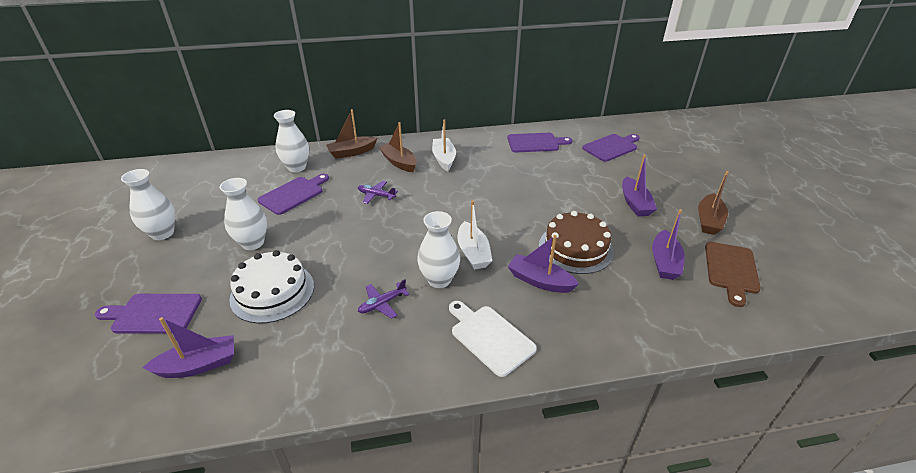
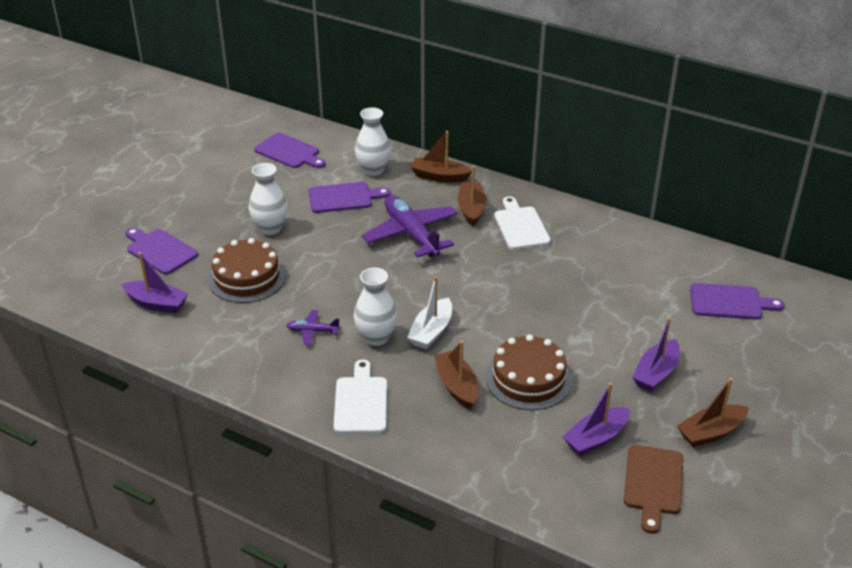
camera: 40 degrees right, 0 degrees up
(162, 233) = (216, 186): white vase -> none
(272, 292) = (247, 277): white cake -> brown cake
(376, 195) = (411, 234): purple plane -> purple plane, size x2.18
(444, 159) = (520, 226): white boat -> white cutting board
(535, 143) = (645, 254): purple cutting board -> purple cutting board (289, 152)
(539, 281) = (457, 386): purple boat -> brown boat
(731, 270) = (653, 483): brown cutting board -> brown cutting board turned 45 degrees counterclockwise

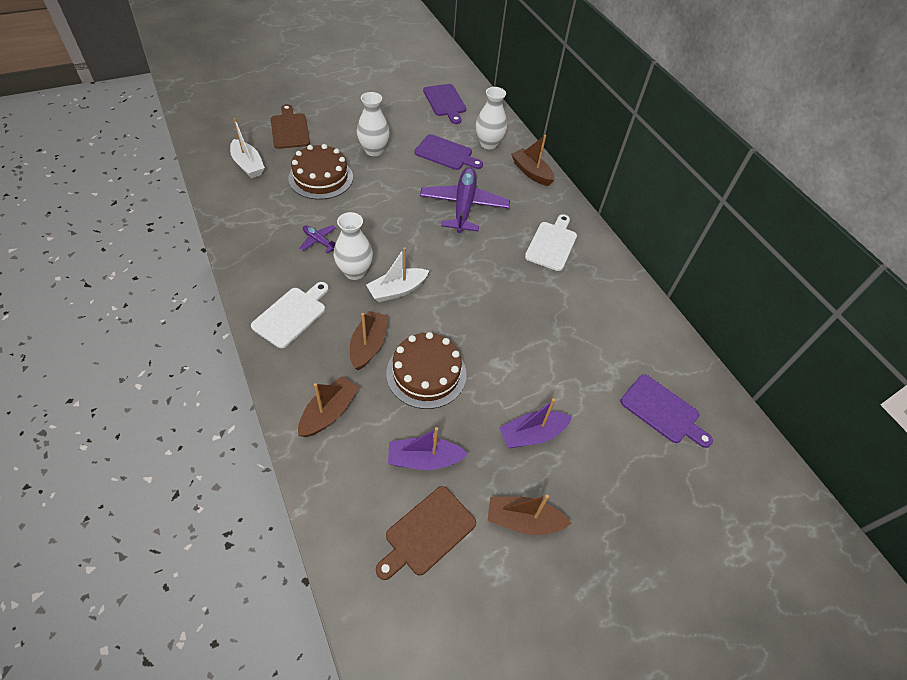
camera: 30 degrees right, 15 degrees up
(157, 303) = (248, 165): purple boat -> white boat
(160, 251) = (290, 129): purple cutting board -> brown cutting board
(471, 209) = (528, 210): brown boat -> brown boat (329, 412)

